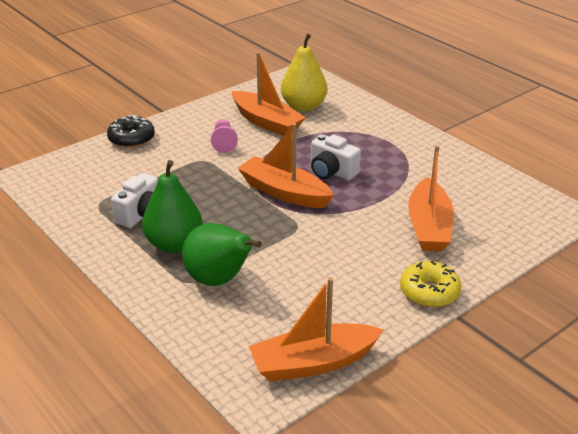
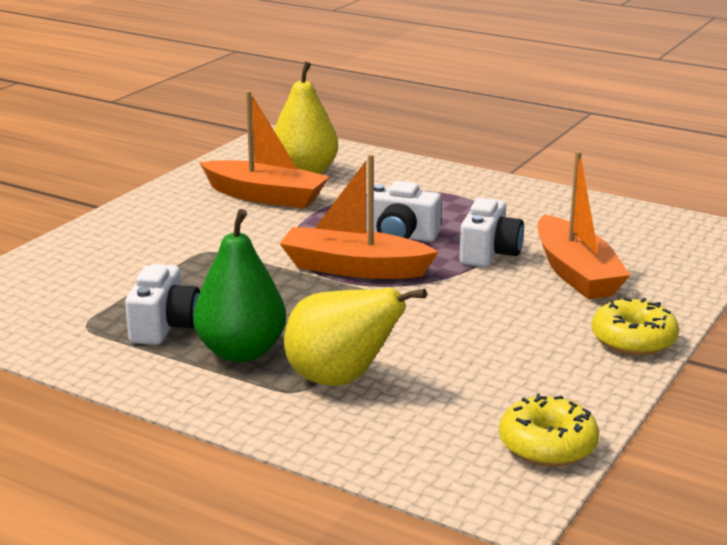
camera: 20 degrees left, 10 degrees down
(131, 139) = (77, 243): black donut -> none
(219, 280) = (340, 380): green pear -> yellow pear
(224, 142) = (221, 227): pink pawn -> none
(313, 363) = (547, 445): orange boat -> yellow donut
(381, 198) = (489, 253): none -> white camera

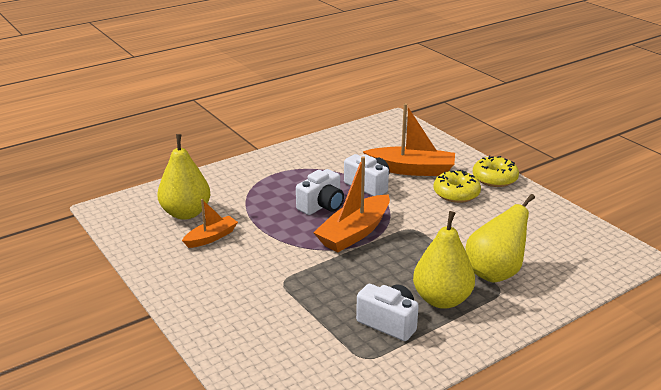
camera: 65 degrees left, 5 degrees up
(241, 352) = (442, 299): green pear -> yellow pear
(266, 196) = (211, 237): orange boat -> orange boat, size x0.58
(547, 445) = (587, 231): yellow donut -> yellow donut (456, 193)

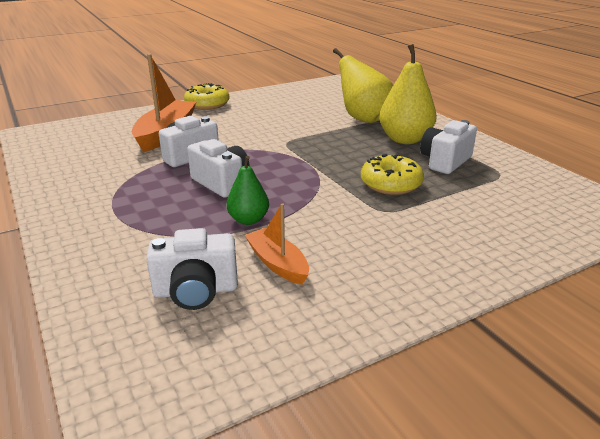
camera: 85 degrees left, 0 degrees up
(186, 213) = (196, 291): yellow pear -> white camera
(266, 222) = (248, 220): none -> green pear
(354, 233) = (288, 168): orange boat -> none
(456, 193) = (227, 120): yellow donut -> yellow donut (391, 184)

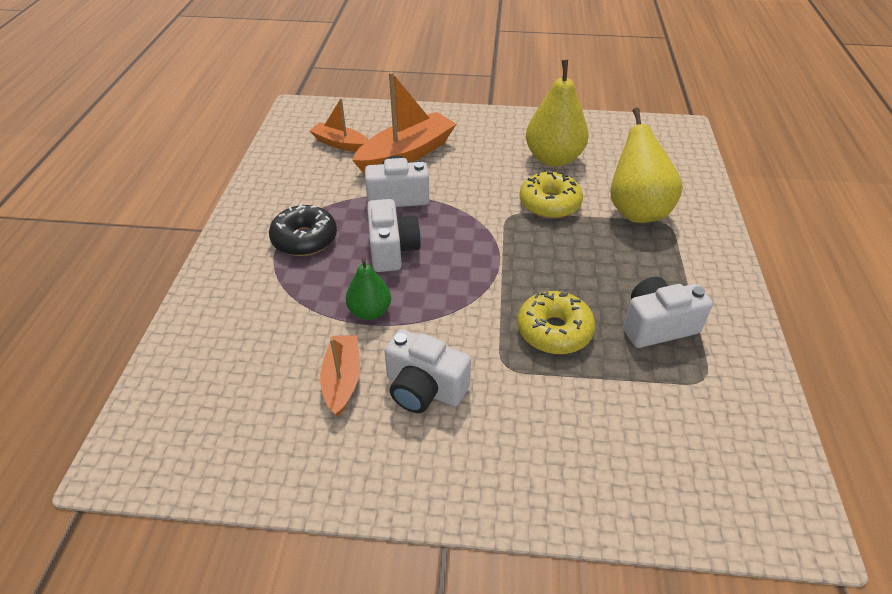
camera: 35 degrees right, 15 degrees up
(99, 142) = (340, 144): none -> orange boat
(136, 200) = (304, 239): none -> black donut
(196, 291) = (255, 374): white camera -> white camera (424, 388)
(207, 104) = (486, 121): yellow donut -> yellow donut (549, 204)
(405, 139) = (649, 267): yellow pear -> yellow pear (553, 158)

